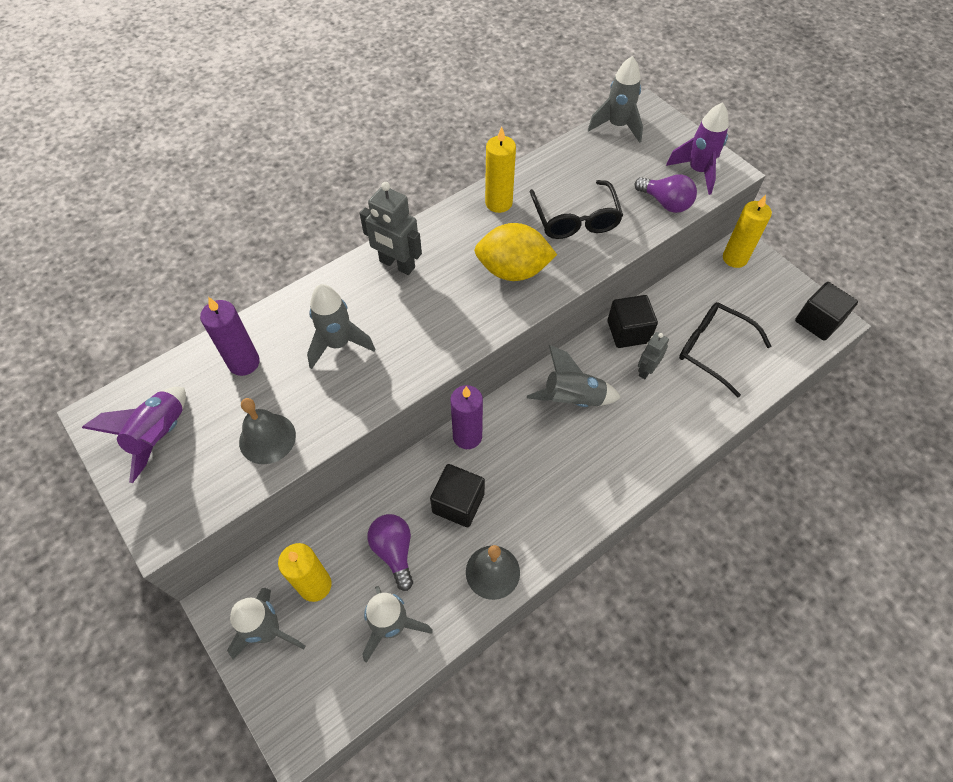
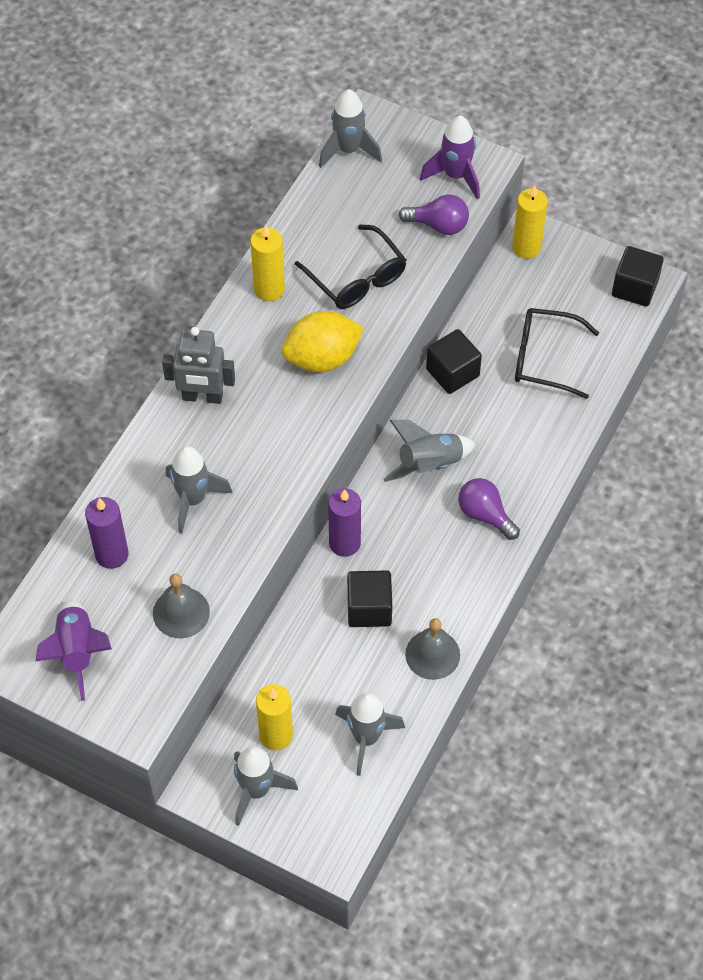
camera: 25 degrees left, 0 degrees up
(394, 551) = (332, 675): purple light bulb -> purple light bulb (485, 514)
(646, 370) = (488, 406): grey robot -> none

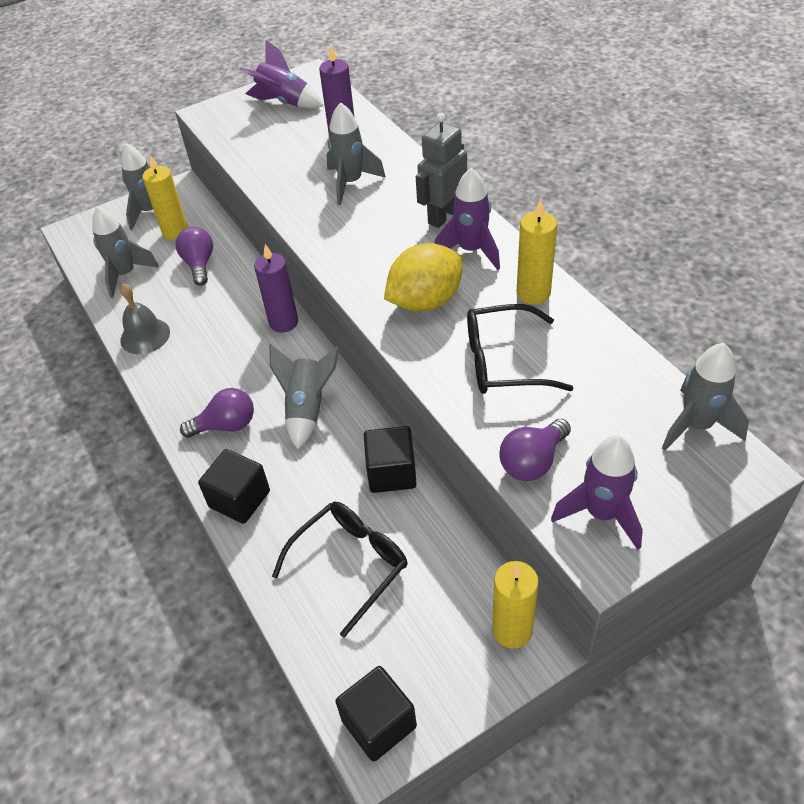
camera: 125 degrees right, 10 degrees down
(181, 612) = (265, 152): grey bell -> none
(240, 354) = (471, 250): none -> purple rocket
(311, 674) = (199, 264): none -> purple light bulb
(322, 358) = (425, 301): yellow lemon -> yellow lemon turned 45 degrees clockwise
(369, 608) = (216, 315): black cube -> black cube (239, 499)

